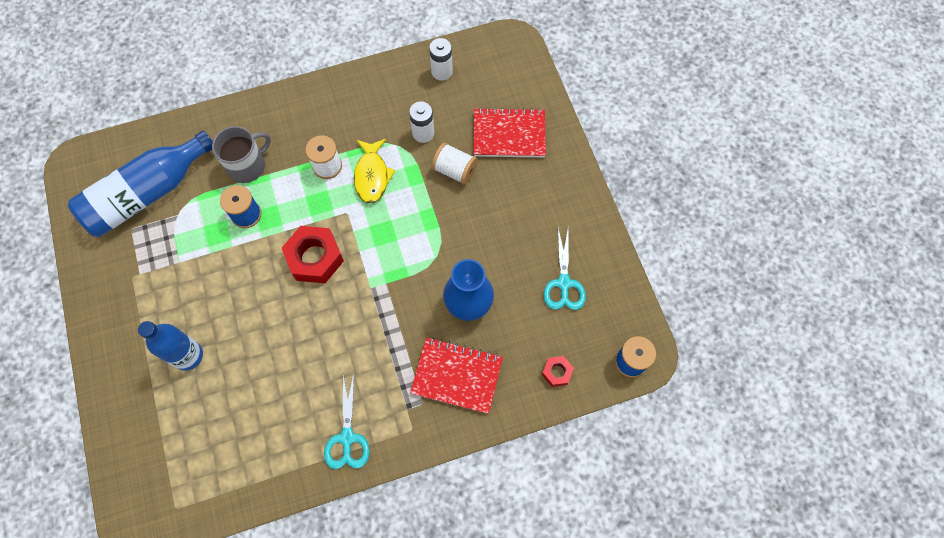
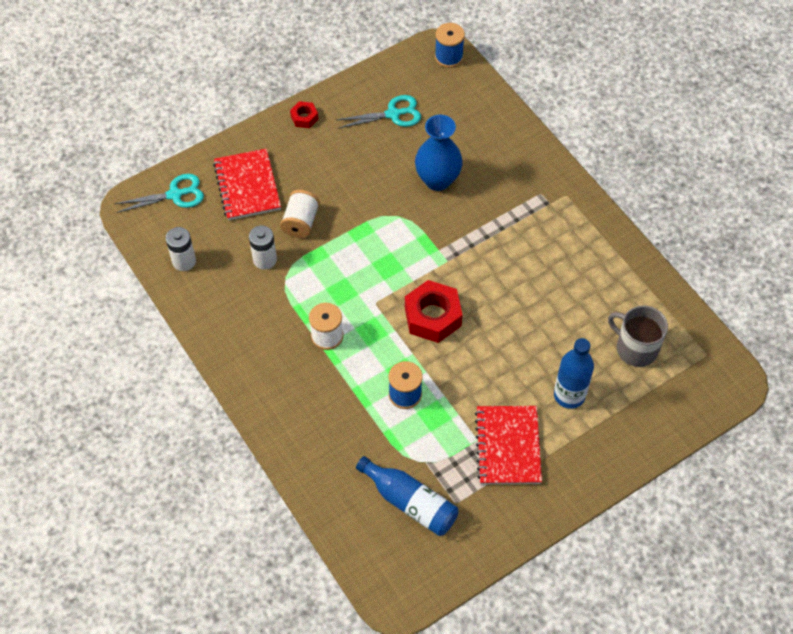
camera: 105 degrees left, 10 degrees down
(147, 193) = (410, 502): blue bottle -> blue bottle, size x0.66
(248, 166) = (347, 412): grey mug -> grey mug (635, 348)
(347, 438) = (592, 241): turquoise scissors -> turquoise scissors (175, 195)
(372, 176) = (327, 292): yellow fish -> none
(457, 375) = (506, 174): red notebook -> red notebook (508, 446)
(557, 372) = (477, 104): red nut -> red nut (304, 118)

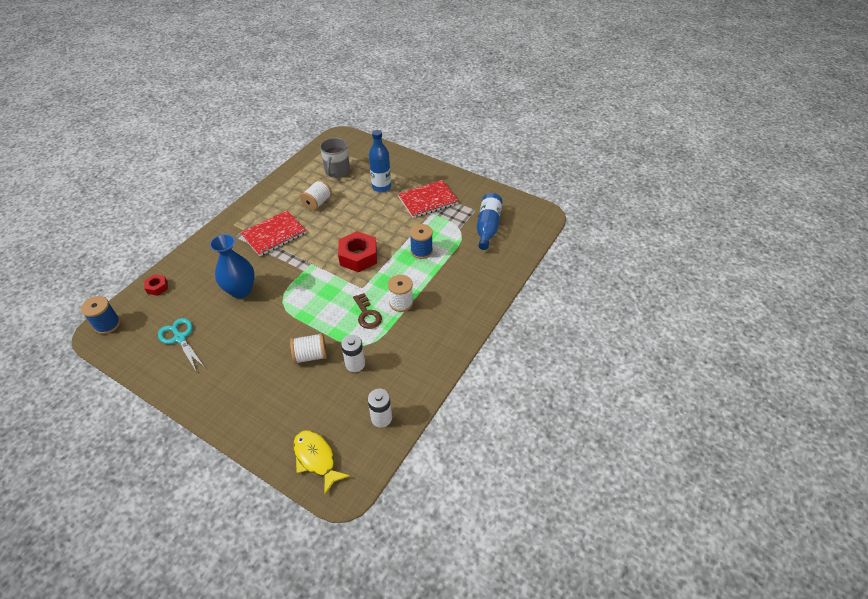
camera: 115 degrees left, 10 degrees down
(175, 195) = (316, 459): turquoise scissors -> yellow fish
(247, 186) = (287, 407): red notebook -> red notebook (274, 234)
(304, 118) = (198, 397): red nut -> red nut (157, 287)
(328, 294) = (367, 314): none -> brown key
(568, 301) = (317, 203): none -> white spool

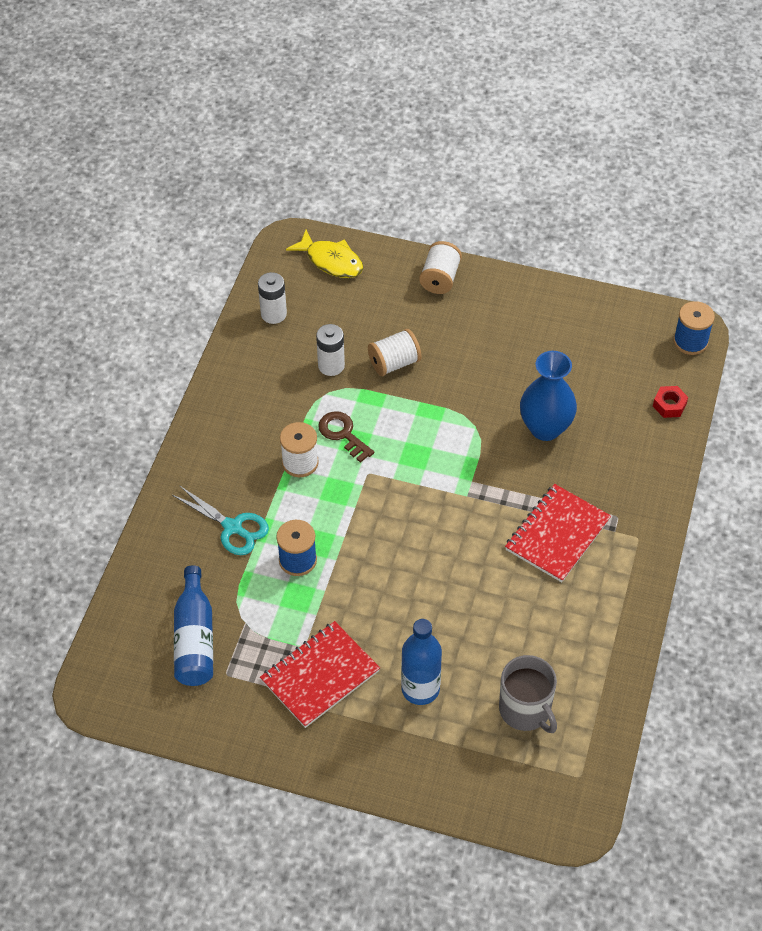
camera: 165 degrees right, 5 degrees up
(180, 338) = (579, 346): turquoise scissors -> turquoise scissors (232, 527)
(317, 203) = (521, 620): white spool -> white spool (440, 278)
(337, 171) = (526, 710): grey mug -> grey mug turned 150 degrees clockwise
(358, 256) = (397, 525): red nut -> none

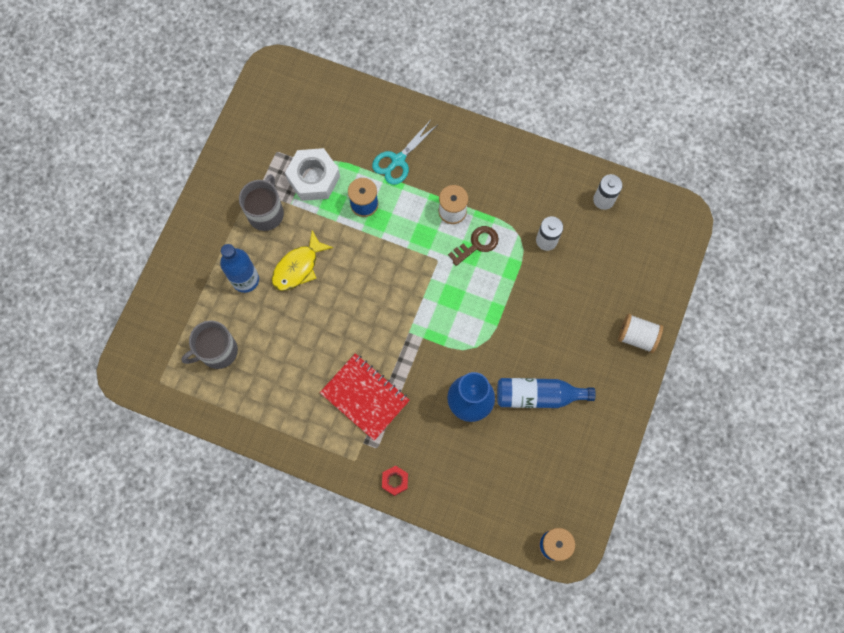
camera: 95 degrees right, 20 degrees up
(195, 639) = (307, 132): blue bottle -> blue bottle (538, 395)
(264, 623) = (313, 178): none -> white nut
(320, 676) = (266, 213): red notebook -> grey mug
(331, 261) = (660, 249): yellow fish -> yellow fish (298, 267)
(394, 363) = (546, 290): white spool -> none
(669, 405) = (485, 512): red nut -> red nut (395, 481)

